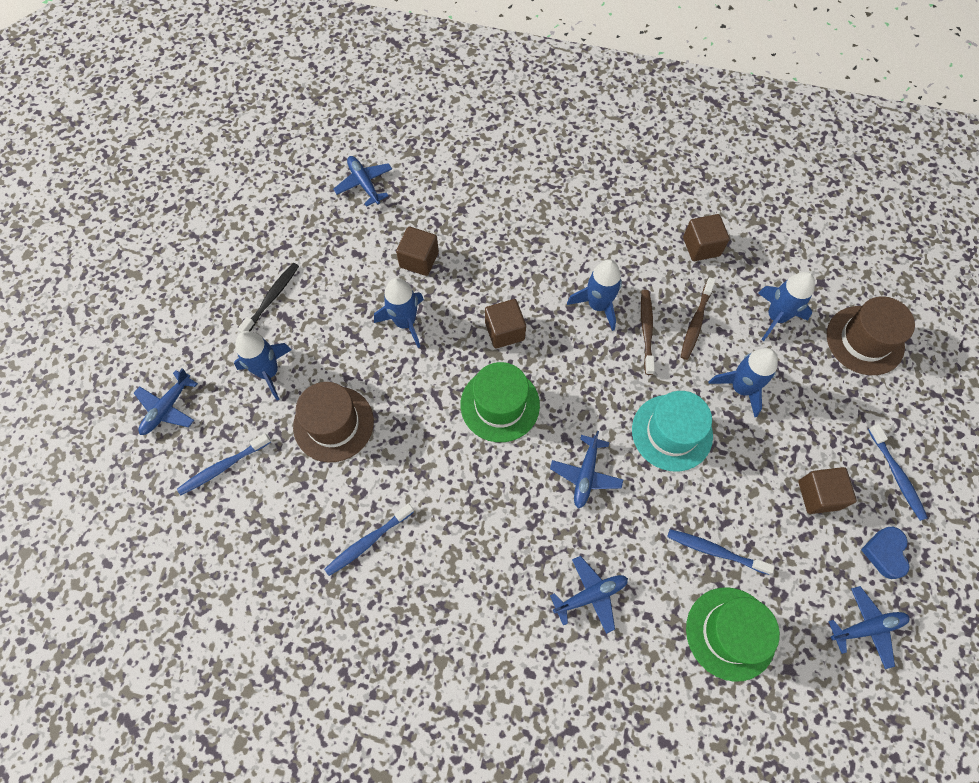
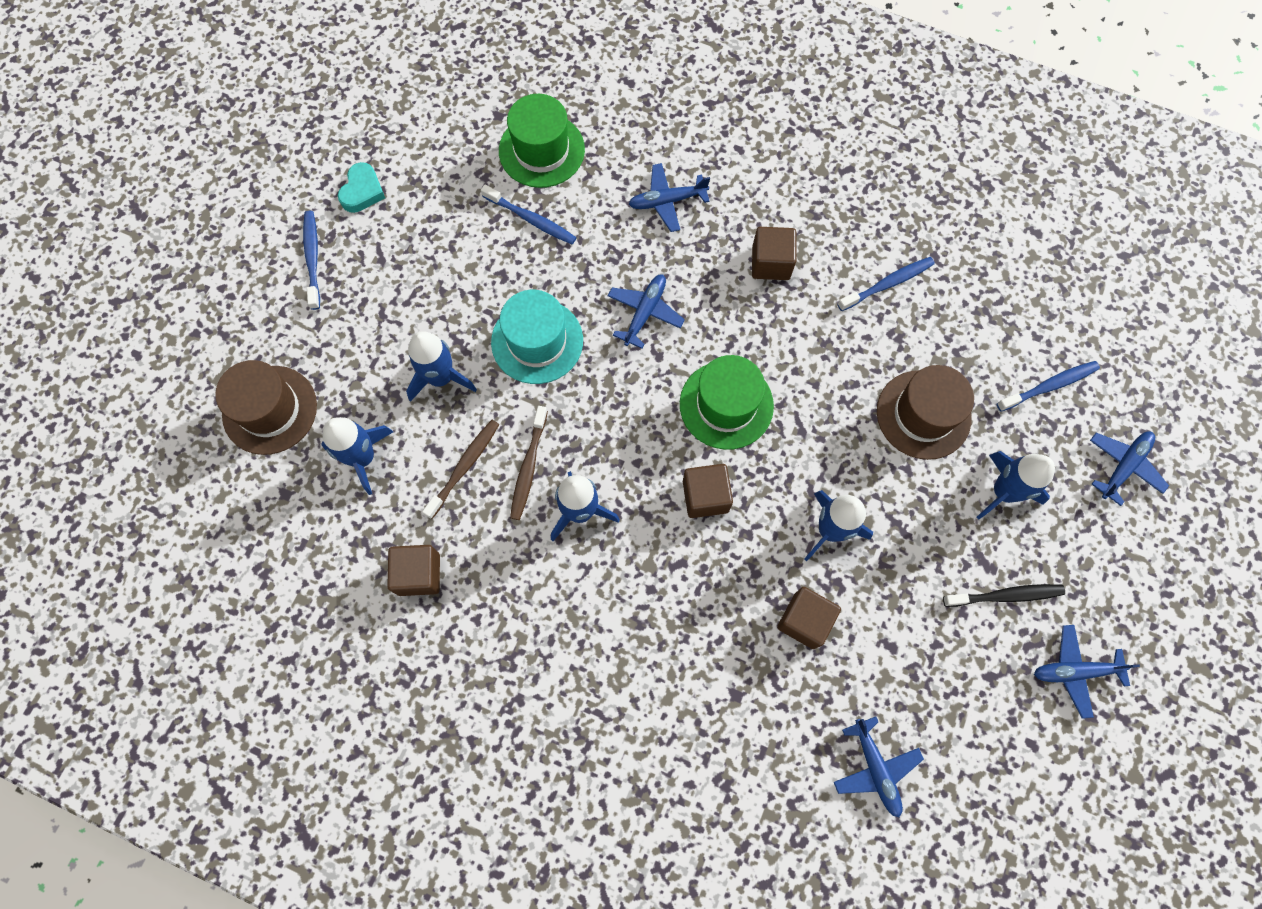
camera: 170 degrees left, 5 degrees up
(271, 298) = (1005, 595): black toothbrush -> black toothbrush turned 135 degrees counterclockwise
(818, 495) = (403, 253): brown cube -> brown cube (771, 263)
(867, 627) = (411, 135): blue plane -> blue plane (1074, 671)
(885, 553) = (362, 191): blue heart -> turquoise heart

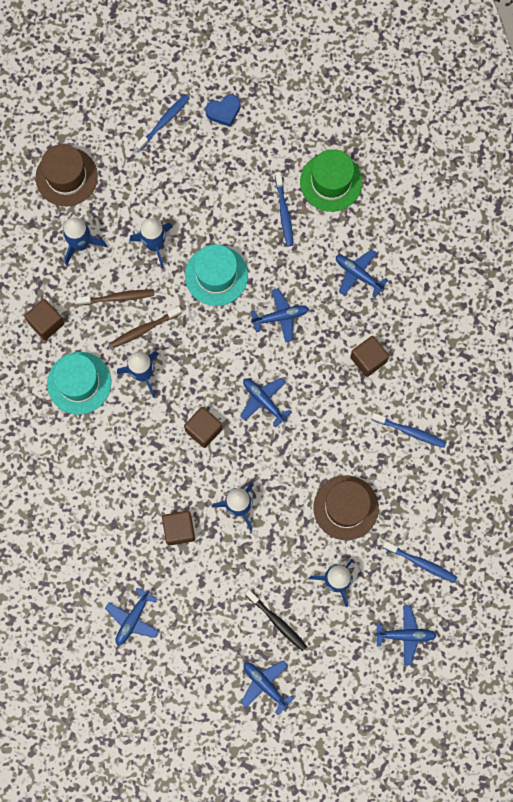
camera: 50 degrees right, 5 degrees up
(362, 191) = (224, 111): turquoise heart -> blue heart
(526, 594) = (79, 383): none -> turquoise hat
(726, 405) = (263, 401): green hat -> blue plane

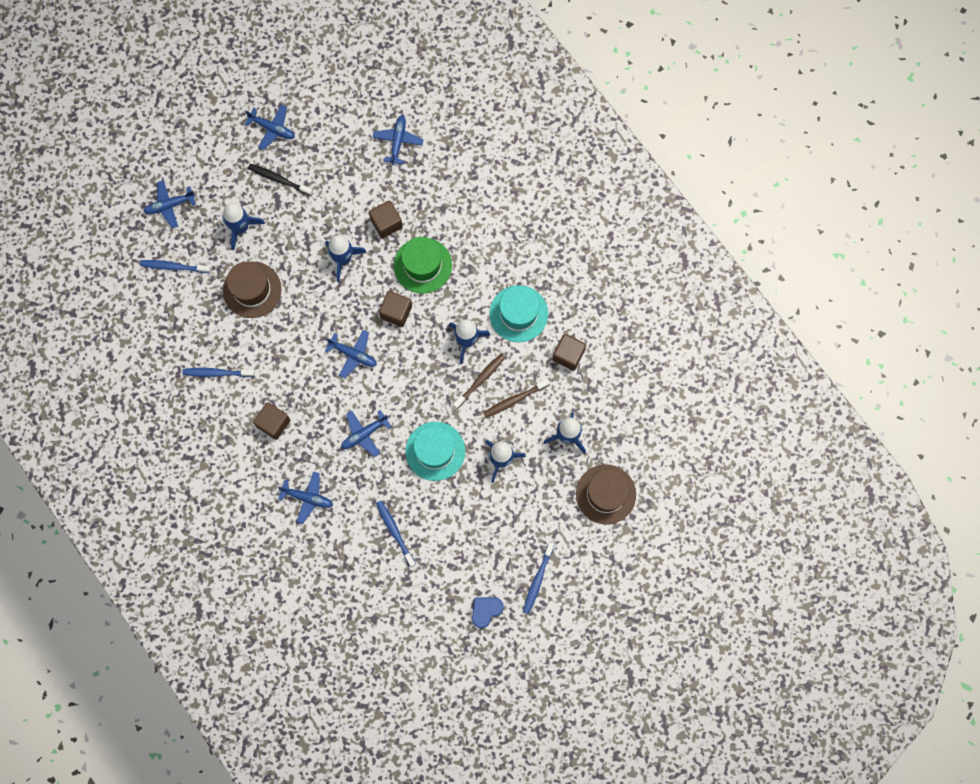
camera: 160 degrees right, 0 degrees up
(331, 182) = (361, 577): green hat -> green hat (422, 265)

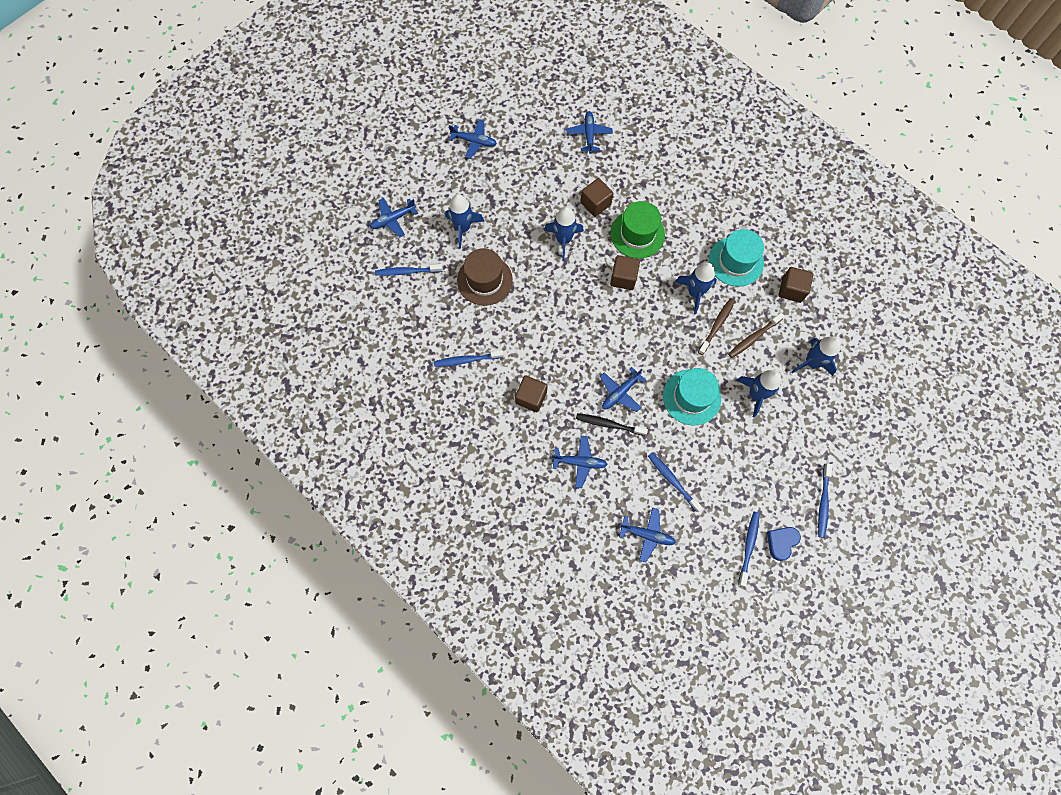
camera: 10 degrees left, 5 degrees down
(279, 179) = (489, 182): black toothbrush -> black toothbrush (609, 424)
(353, 354) = (592, 322): blue plane -> blue plane (647, 535)
(452, 609) = (748, 546): none -> blue toothbrush
(605, 494) = (863, 409): brown hat -> none

